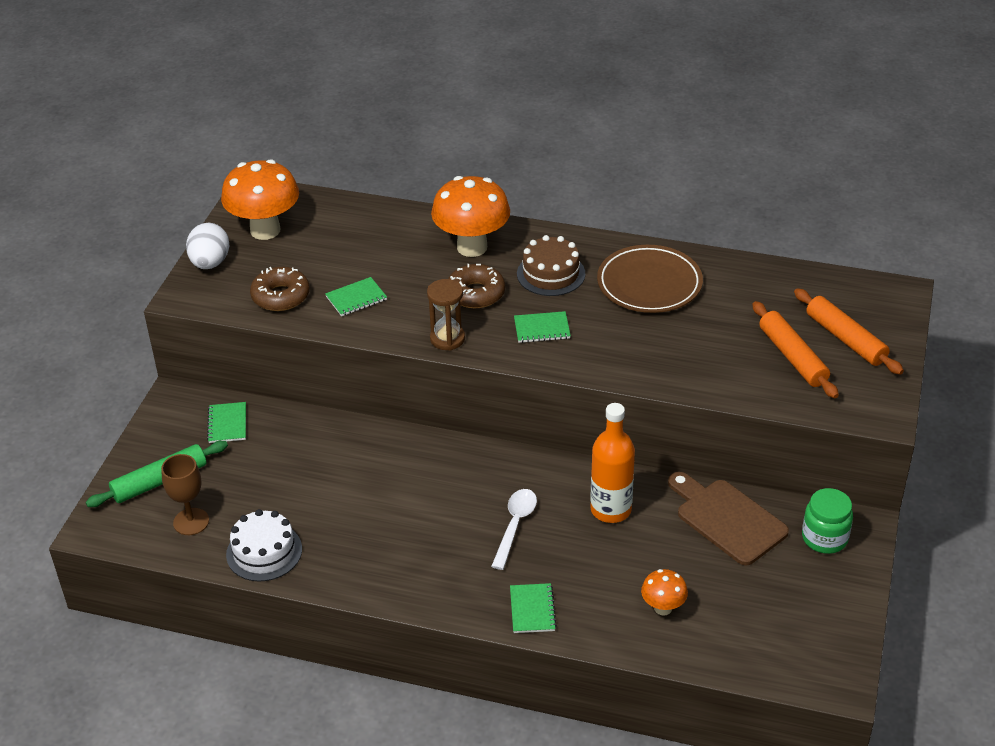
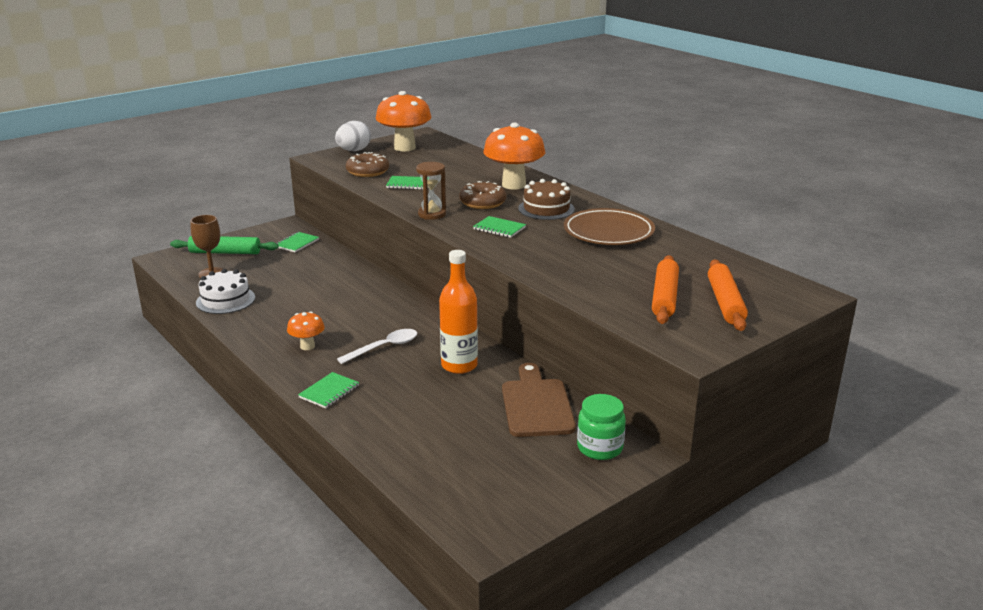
camera: 35 degrees right, 15 degrees down
(663, 608) = (416, 431): orange mushroom -> orange mushroom (307, 346)

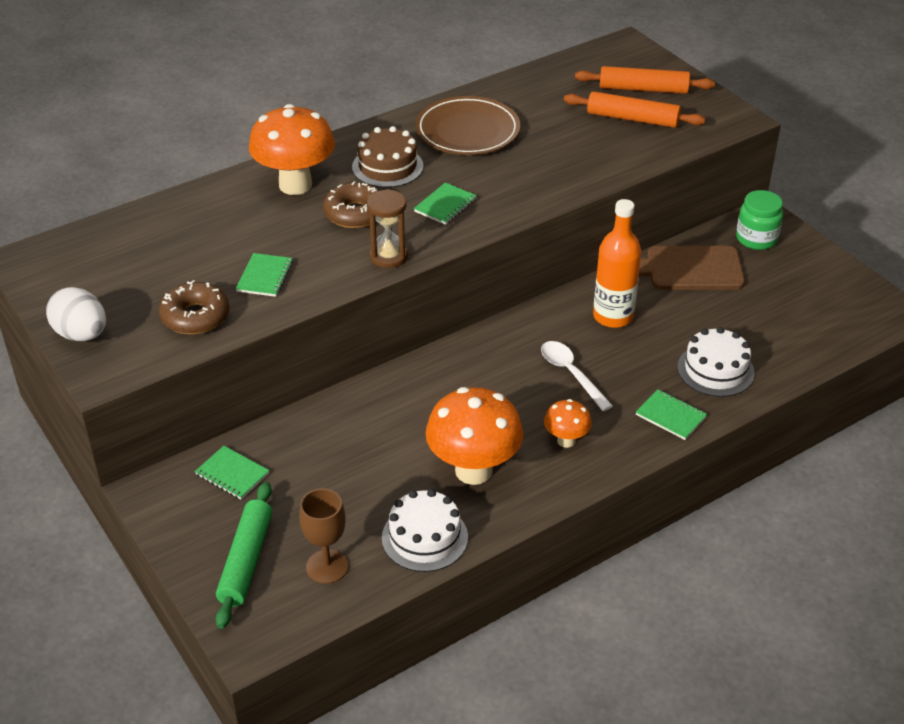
camera: 85 degrees left, 15 degrees up
(387, 416) = (715, 370): none -> white cake
(404, 148) = (90, 279): orange mushroom -> orange mushroom (473, 470)

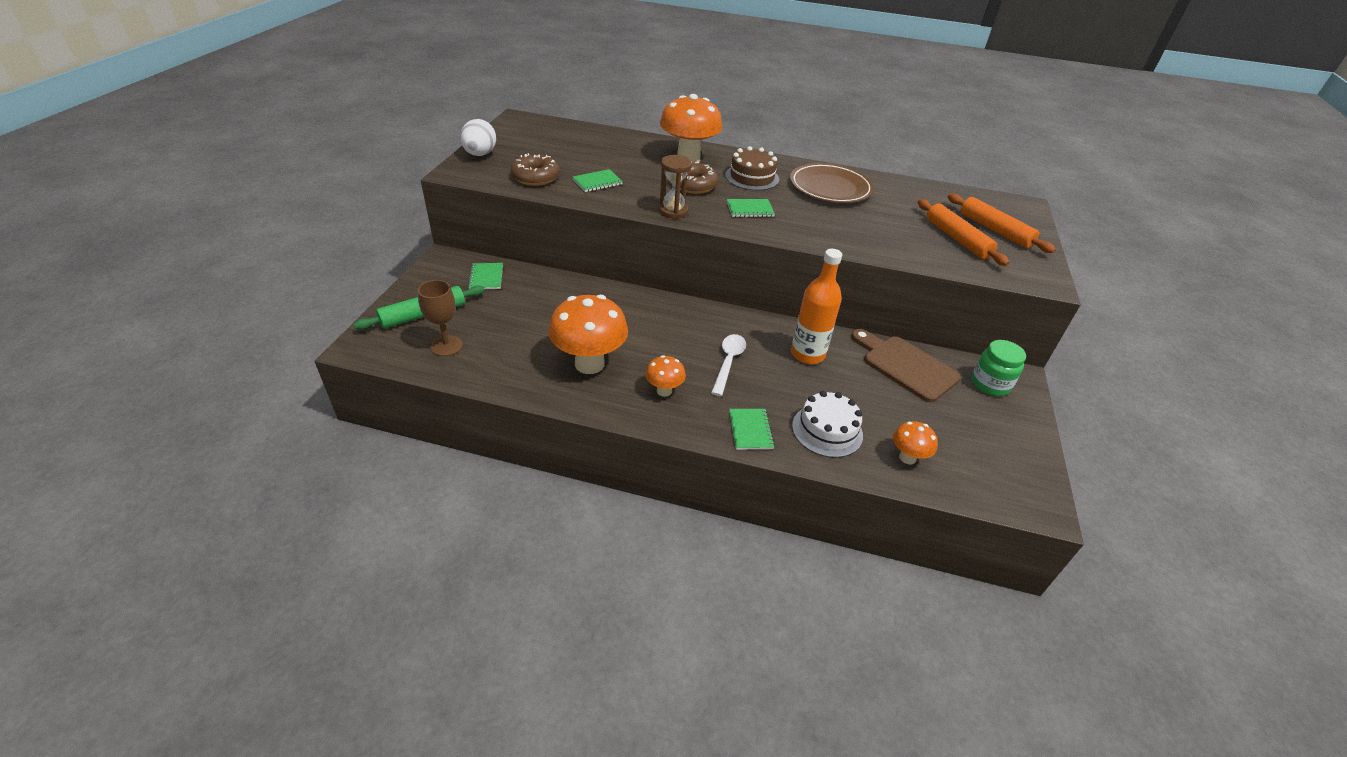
camera: 45 degrees right, 0 degrees up
(424, 537) = (509, 372): white cake -> none
(787, 346) = (907, 458): none -> orange mushroom

